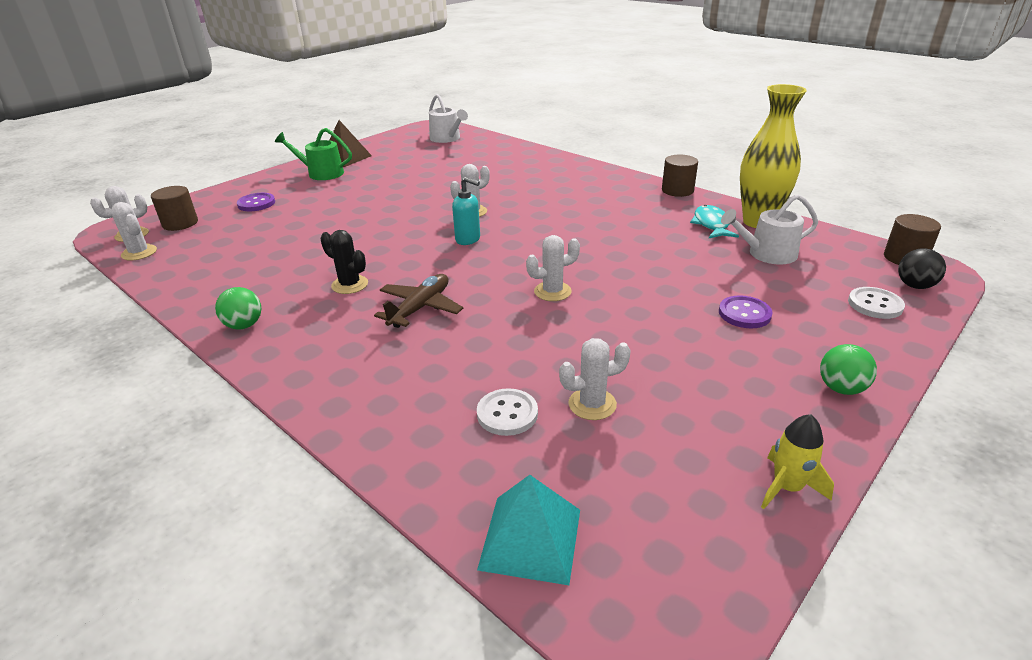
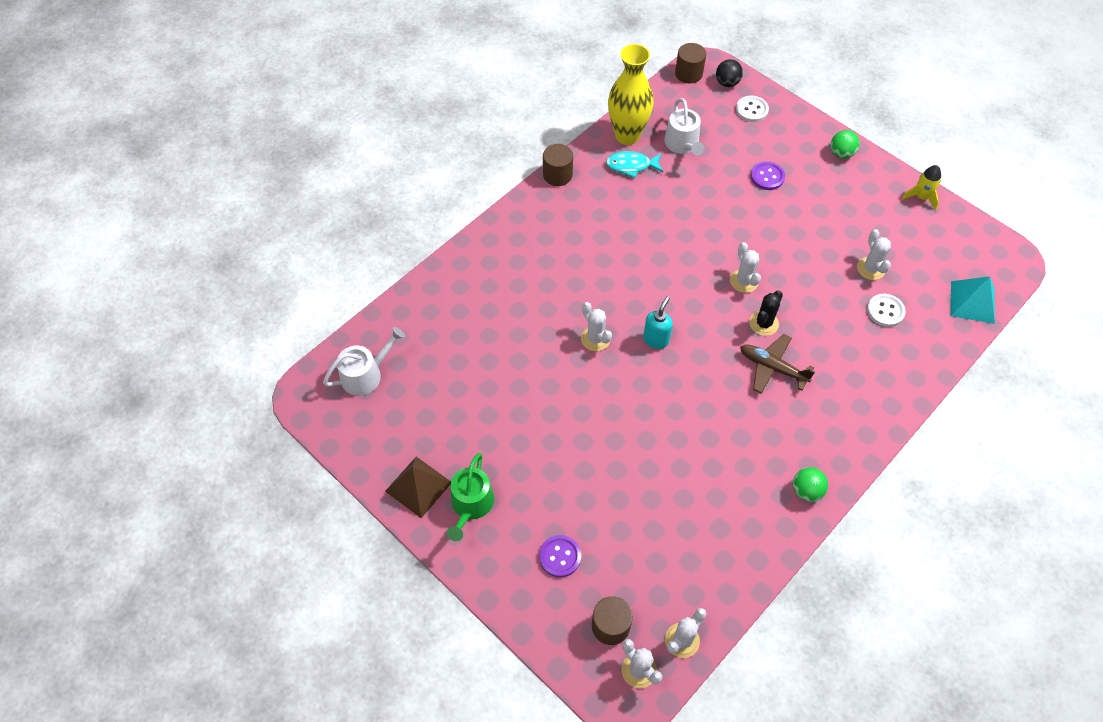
camera: 90 degrees left, 25 degrees up
(350, 285) = (739, 424): black cactus -> black cactus (763, 323)

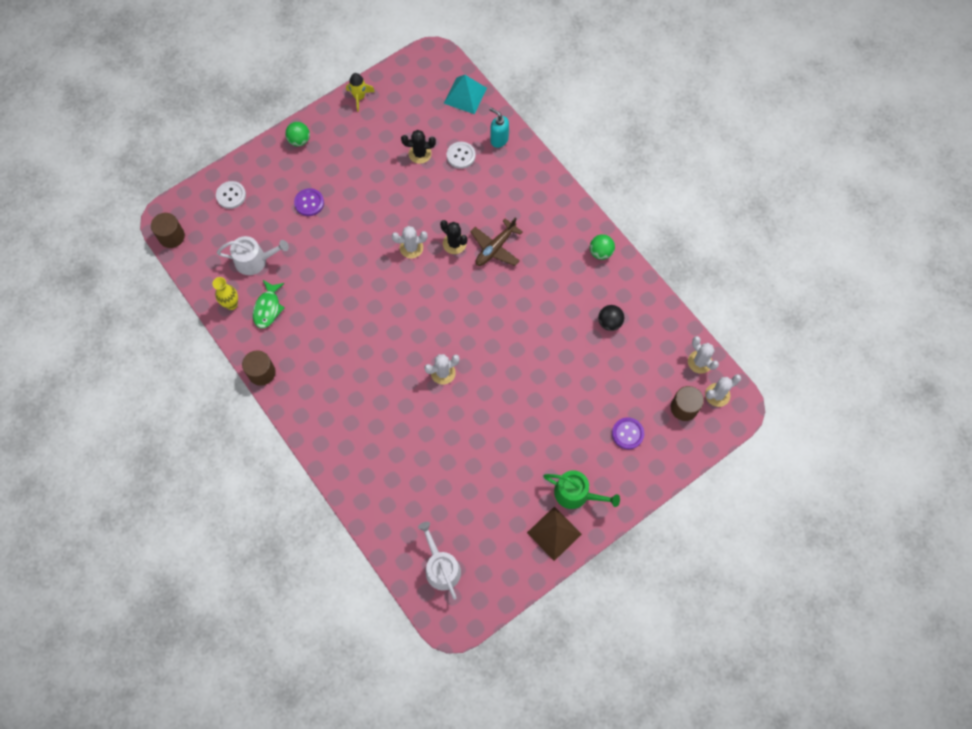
camera: 80 degrees left, 10 degrees up
(627, 135) = (231, 304): yellow vase -> yellow vase, size x0.52
(631, 166) = (268, 308): turquoise fish -> green fish
(656, 340) = (453, 326): turquoise soap dispenser -> turquoise soap dispenser (499, 140)
(727, 83) = (193, 207): black ball -> black ball (609, 322)
(871, 268) = (420, 154): white cactus -> black cactus

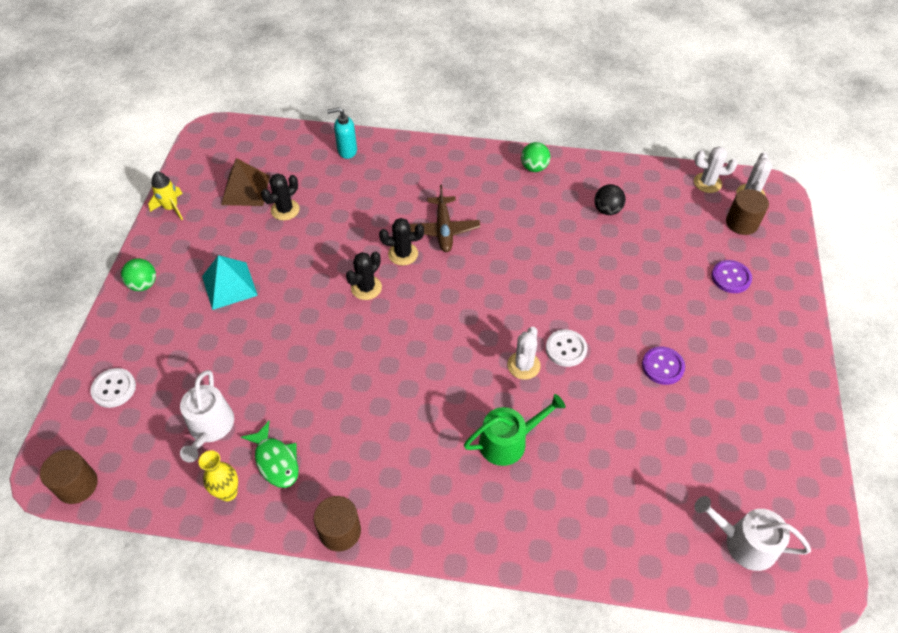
camera: 45 degrees left, 15 degrees down
(255, 260) = (210, 427): white watering can -> white watering can turned 135 degrees clockwise
(309, 203) = (215, 329): purple button -> purple button (662, 366)
(411, 248) = (366, 288): white cactus -> black cactus
(461, 156) = (326, 185): white button -> white button (566, 349)
(465, 95) = (276, 140): turquoise pyramid -> turquoise pyramid (229, 285)
(554, 533) = (788, 410): brown pyramid -> brown pyramid (245, 190)
(576, 494) = (759, 360): green watering can -> green watering can (508, 441)

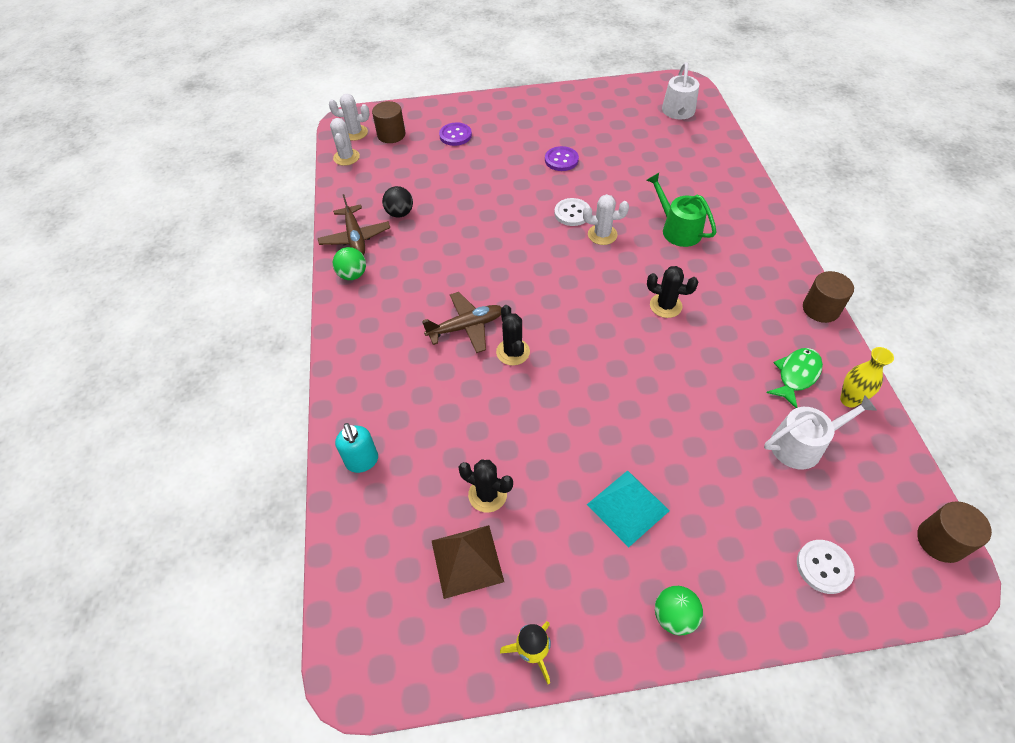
camera: 105 degrees left, 0 degrees up
(366, 288) = (571, 370): black cactus -> black cactus (665, 306)
(582, 175) = (355, 237): none -> brown plane

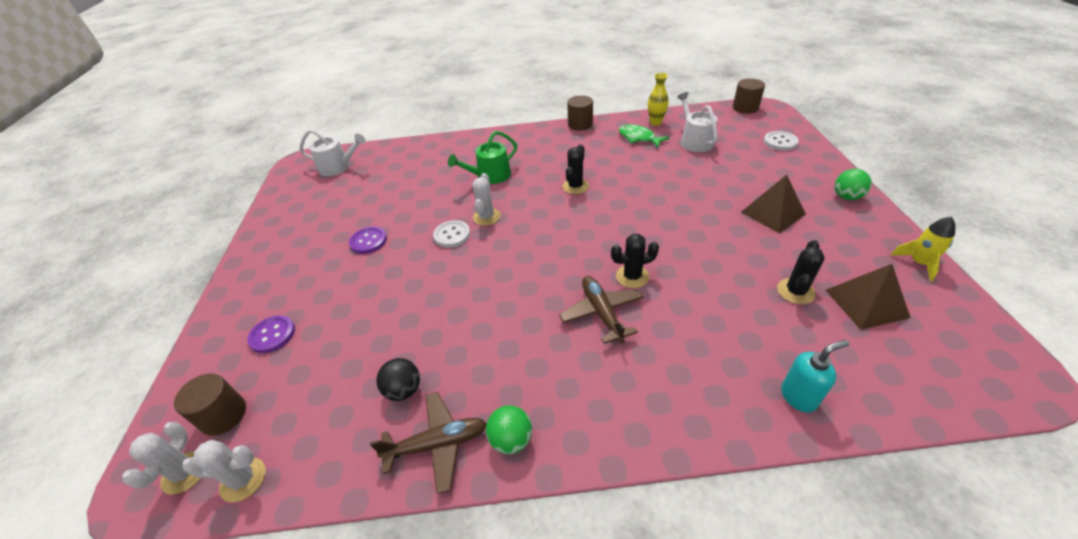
camera: 85 degrees left, 10 degrees down
(628, 507) = (772, 213): turquoise pyramid -> brown pyramid

